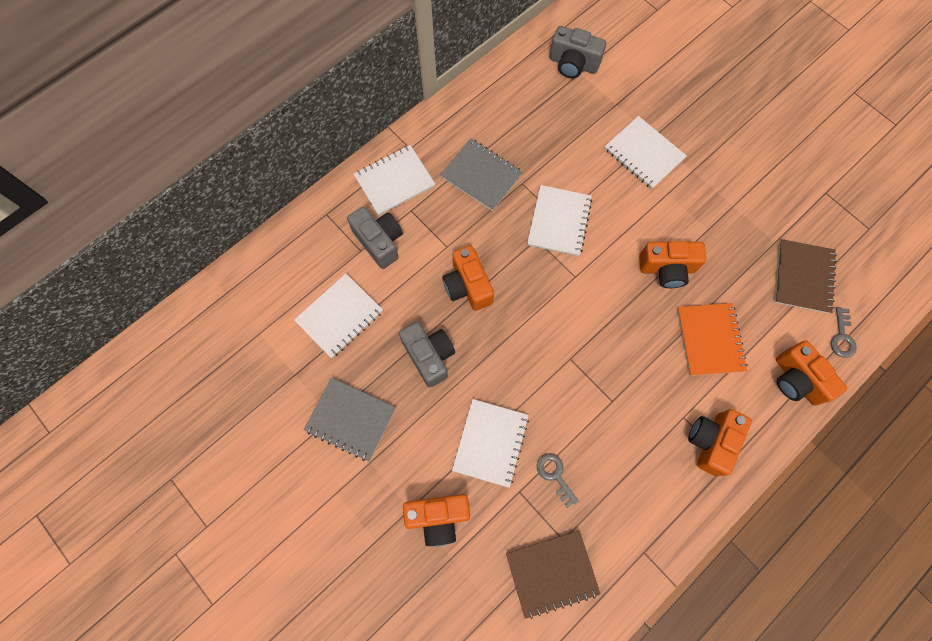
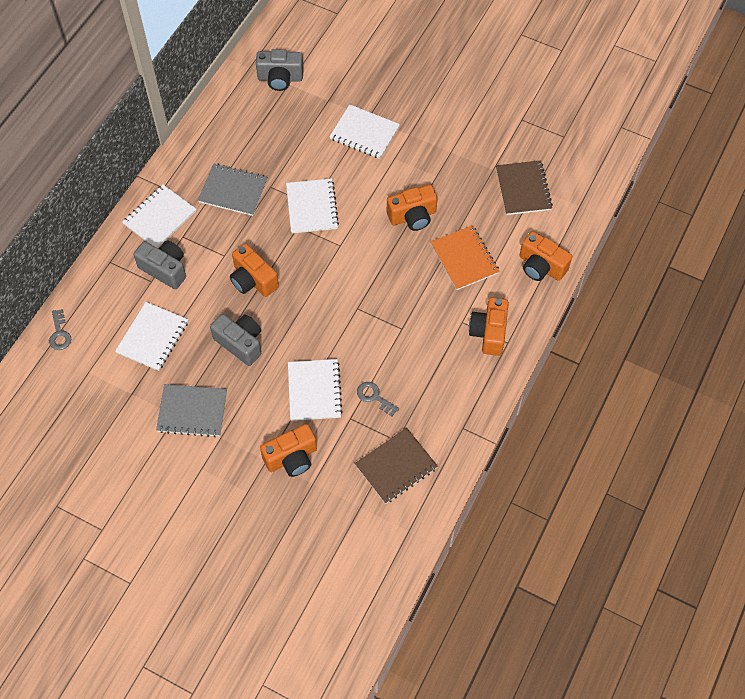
camera: 20 degrees left, 10 degrees down
(842, 337) = (566, 224): grey key -> grey key (59, 334)

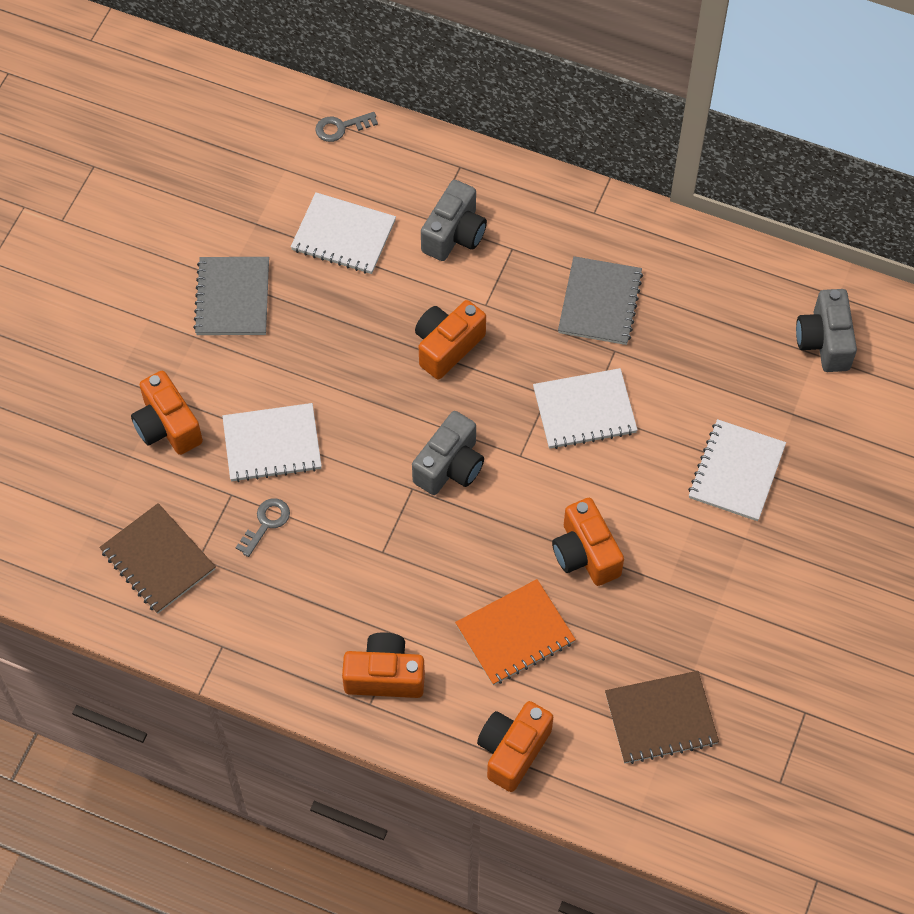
camera: 85 degrees right, 0 degrees up
(159, 218) = (540, 216): white notebook -> none
(240, 343) = (342, 343): grey camera -> grey camera (450, 466)

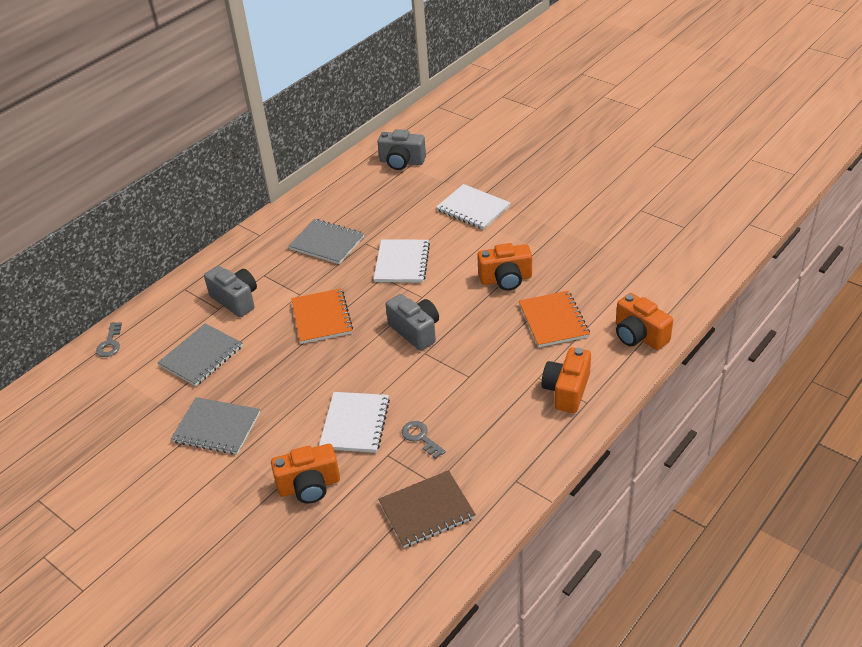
camera: 70 degrees left, 20 degrees down
(343, 235) = (201, 356): white notebook -> grey notebook
(447, 346) = (322, 317): orange camera -> orange notebook
(661, 719) = (631, 266): brown notebook -> none

